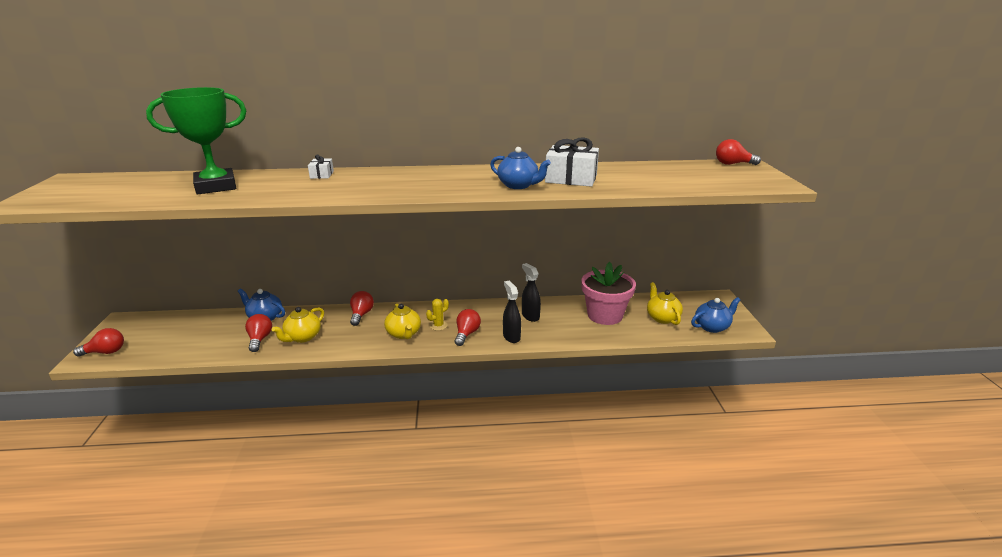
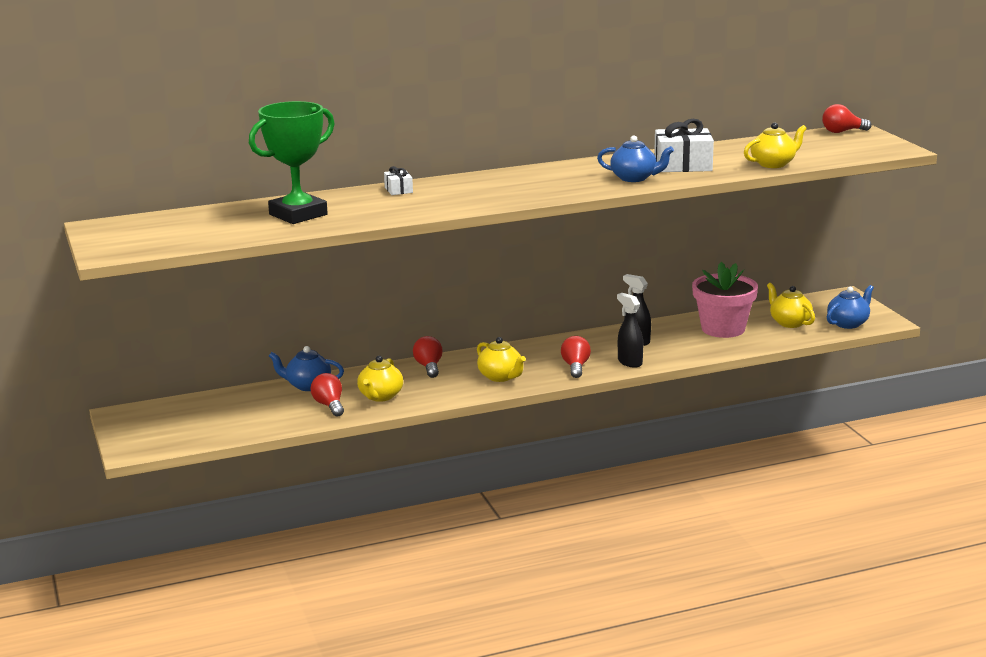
camera: 15 degrees left, 5 degrees down
(105, 352) = (148, 442): red light bulb -> none
(438, 325) = (535, 364): yellow cactus -> none
(652, 186) = (773, 164): none -> yellow teapot

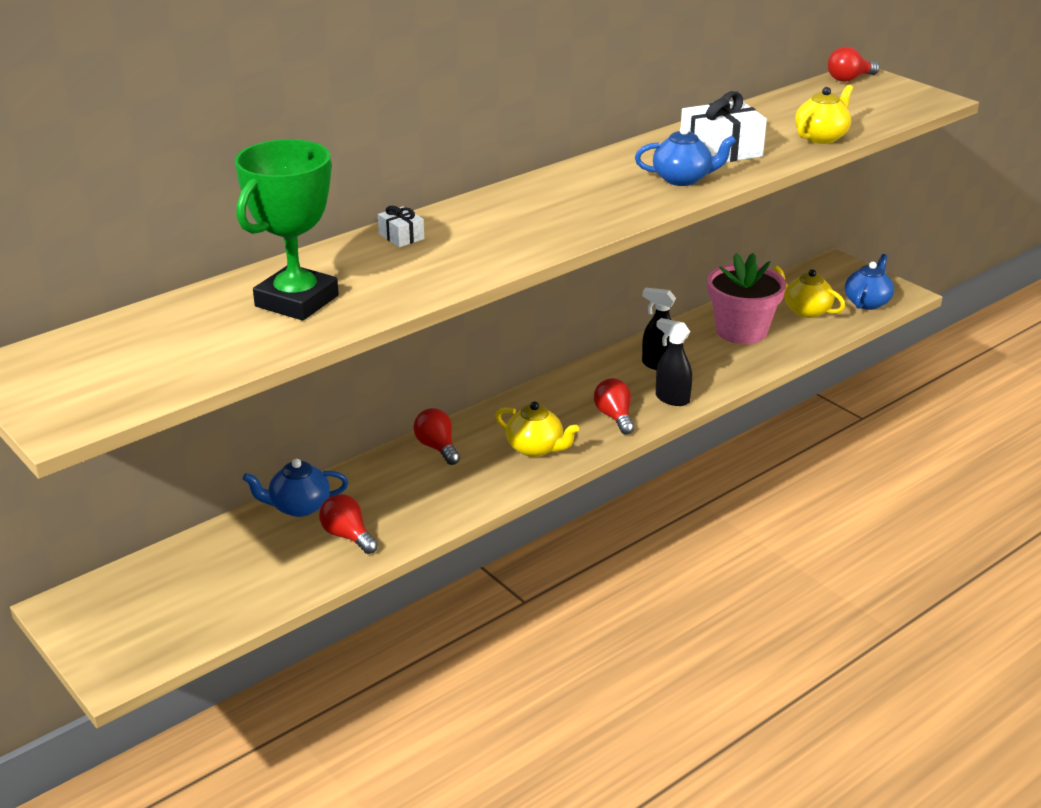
camera: 20 degrees left, 10 degrees up
(380, 396) = (405, 508): yellow teapot -> none

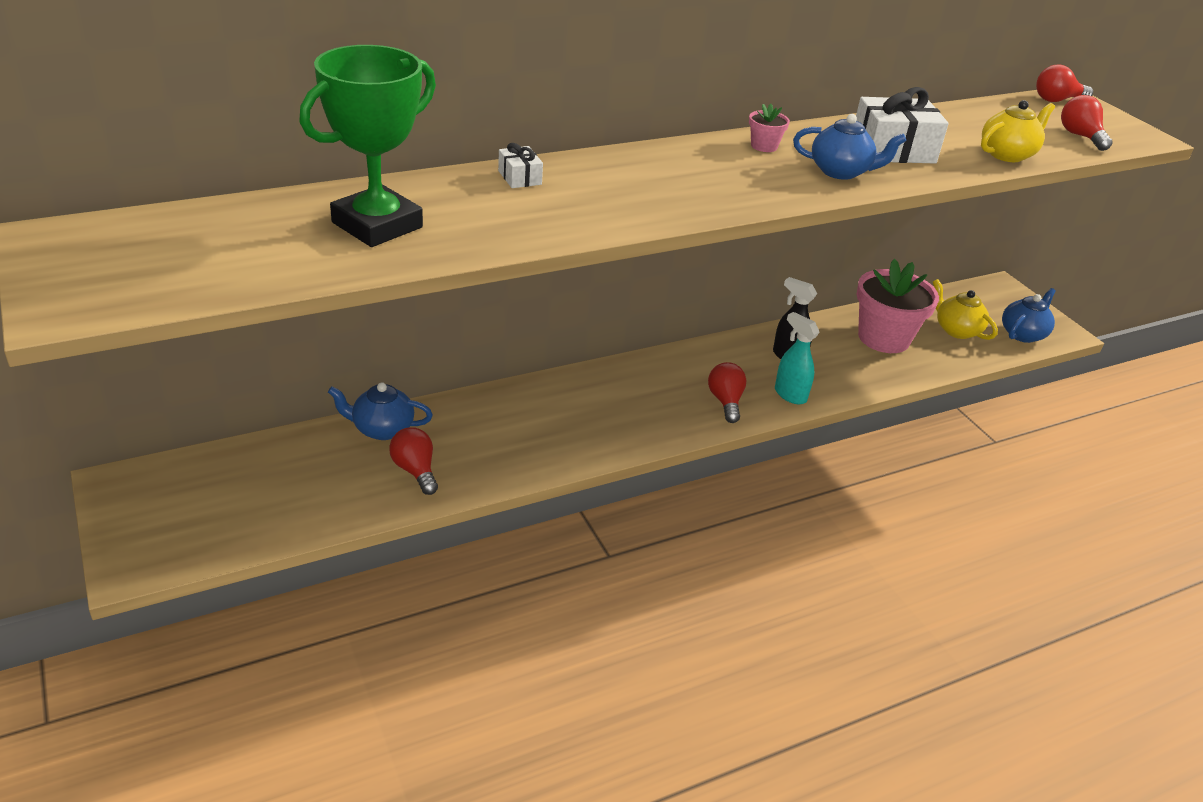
camera: 10 degrees right, 5 degrees up
(437, 447) = (539, 396): red light bulb -> red light bulb (1080, 136)
(535, 448) = (635, 418): yellow teapot -> none
(606, 168) = (764, 146): none -> pink flower pot
(672, 399) = (790, 395): black spray bottle -> turquoise spray bottle

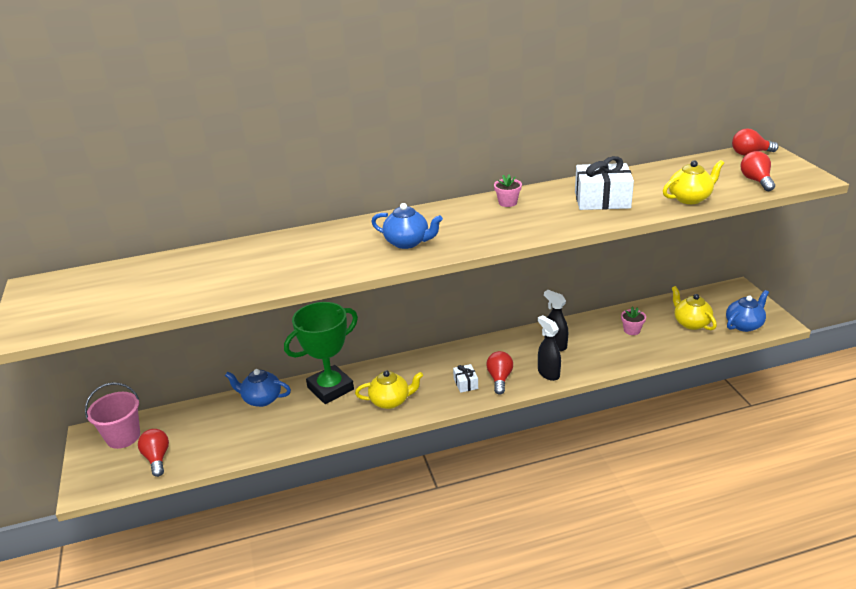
camera: 15 degrees right, 5 degrees down
(171, 487) = (123, 437): none -> pink bucket
(377, 225) = (226, 271): green trophy -> green trophy (330, 388)
(415, 470) = (275, 427): red light bulb -> red light bulb (157, 458)
(519, 177) = (330, 234): white gift -> white gift (465, 383)
(579, 432) = (390, 401): none -> yellow teapot
(790, 395) = (548, 373): turquoise spray bottle -> black spray bottle
(841, 171) = (555, 218): blue teapot -> blue teapot (407, 242)
(884, 338) = (632, 330): pink flower pot -> pink flower pot, size x0.43

